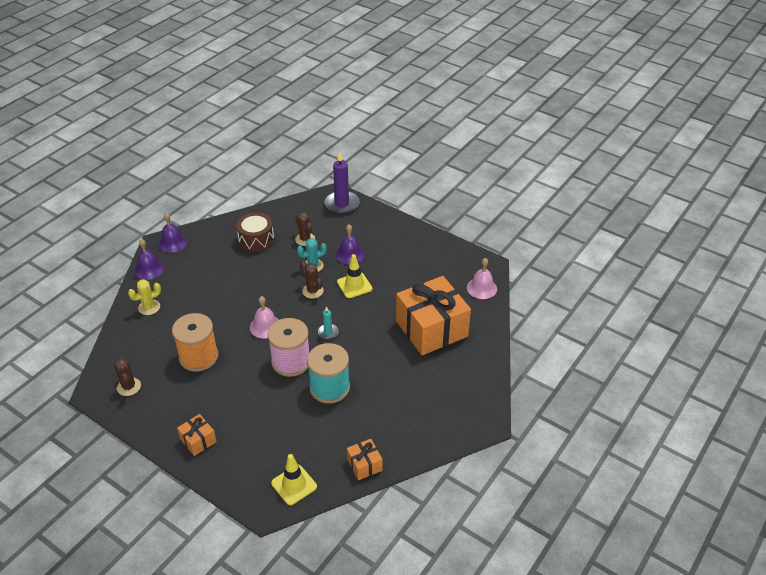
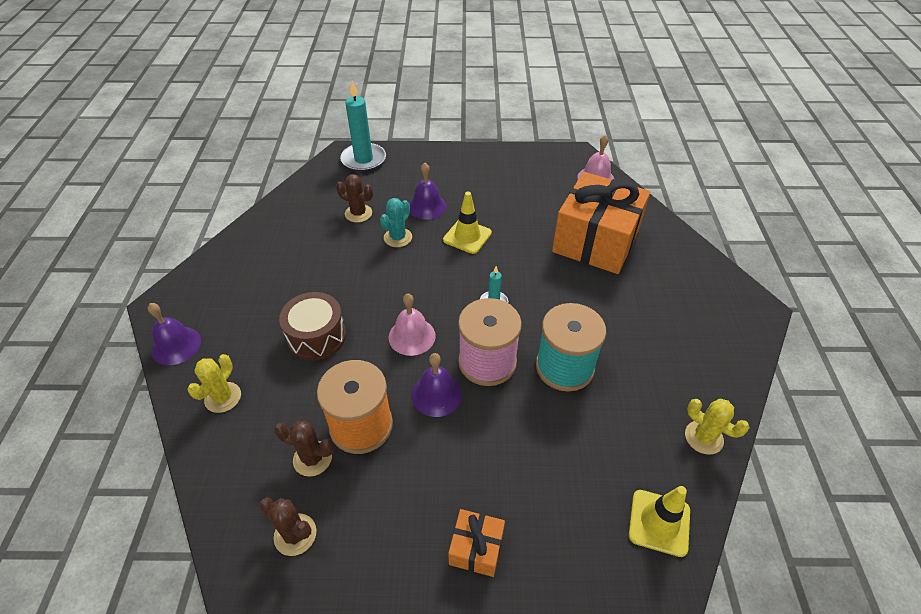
camera: 35 degrees left, 5 degrees up
(172, 242) = (182, 295): purple bell -> purple bell (436, 394)
(256, 240) = (297, 240): brown drum -> brown drum (317, 336)
(312, 291) = (426, 265): brown cactus -> brown cactus (312, 458)
(342, 204) = (363, 160): purple candle -> turquoise candle
(364, 465) = (703, 437): orange gift -> yellow cactus

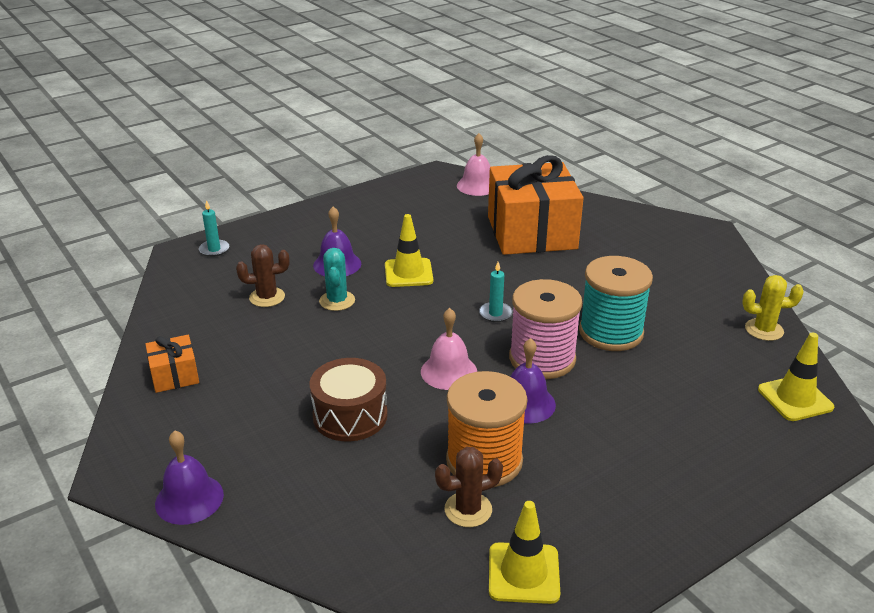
camera: 35 degrees left, 15 degrees down
(223, 397) = (308, 513): yellow cactus -> none
(295, 534) = (523, 573): brown cactus -> yellow traffic cone
(363, 160) = (214, 250): turquoise candle -> turquoise candle, size x0.51
(476, 548) = (688, 490): orange gift -> orange gift (175, 375)

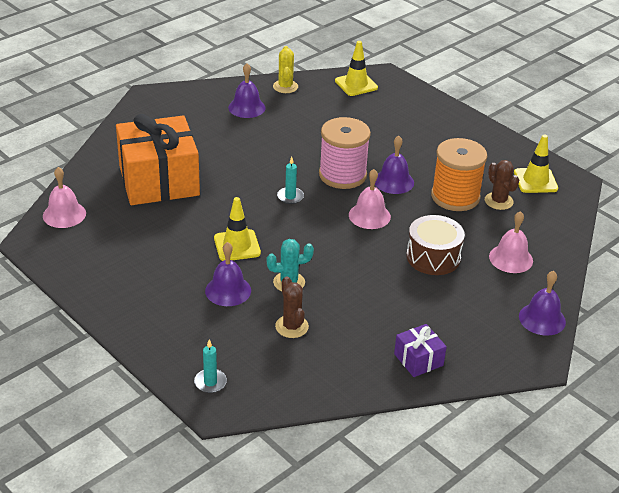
camera: 100 degrees left, 5 degrees up
(175, 375) = (418, 359): orange gift -> purple gift
(325, 494) = (511, 258): none -> pink bell
(611, 332) = (303, 146): turquoise spool -> none
(698, 295) = (246, 107): none -> purple bell

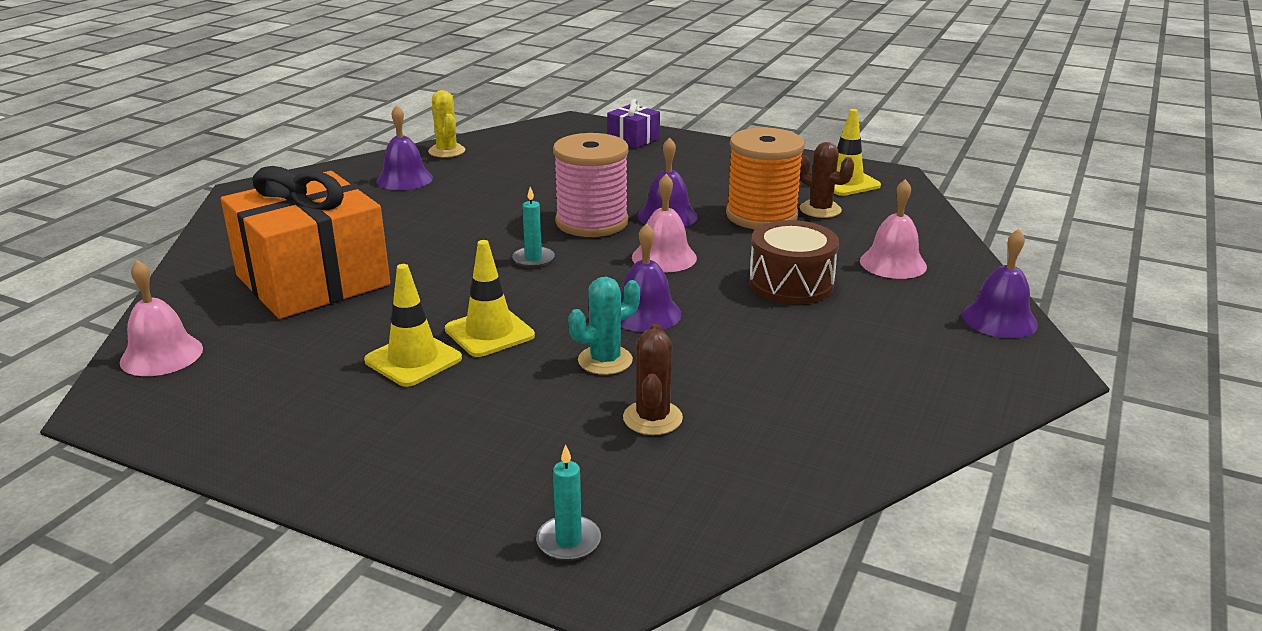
camera: 20 degrees left, 10 degrees down
(228, 290) = (512, 394): purple bell -> purple bell (645, 313)
(292, 326) = (652, 418): brown cactus -> brown cactus turned 45 degrees clockwise
(356, 84) = (541, 135): yellow traffic cone -> yellow traffic cone (413, 360)
(418, 359) = (883, 412): purple gift -> purple gift (633, 139)

